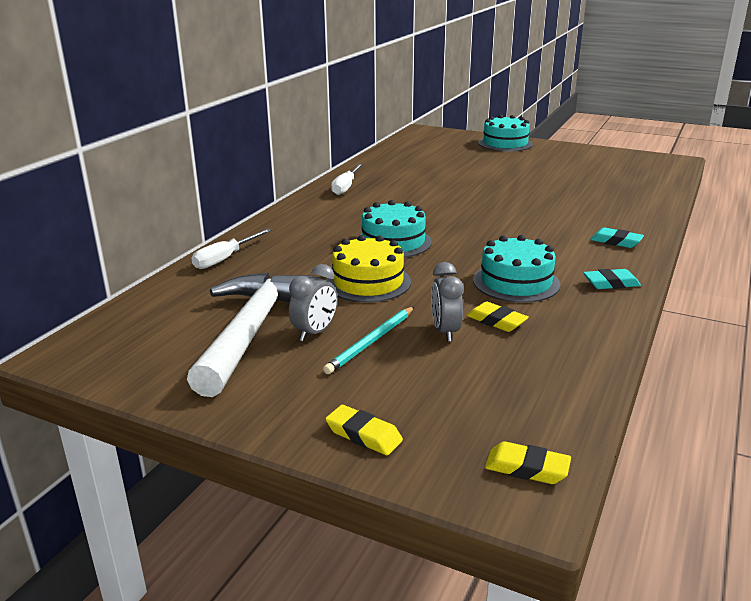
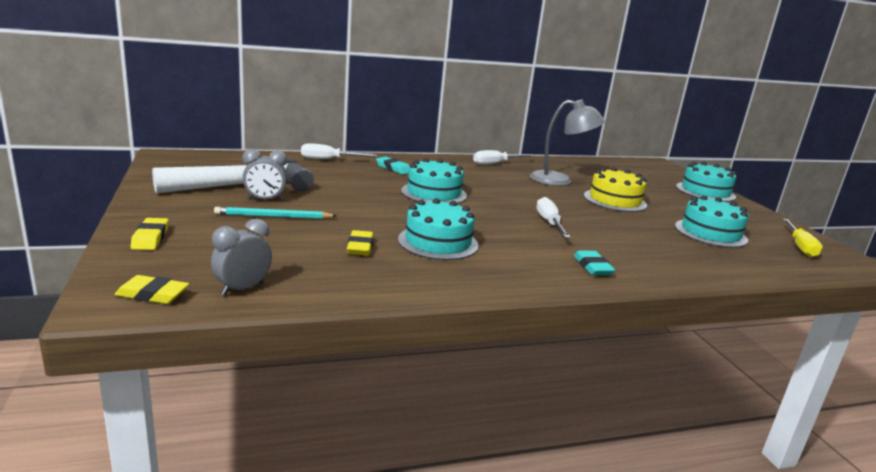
camera: 45 degrees right, 5 degrees down
(368, 282) = (358, 199): yellow cake -> yellow cake (615, 200)
(422, 180) = (560, 180): none -> grey lamp
(445, 331) = (319, 234): grey clock -> grey clock (243, 289)
(515, 222) = (549, 223): none -> white screwdriver
(527, 468) = (152, 295): yellow eraser -> yellow eraser turned 60 degrees counterclockwise
(586, 177) = (710, 233): none -> turquoise cake
(611, 283) = (500, 278): turquoise eraser -> turquoise eraser (393, 168)
(632, 163) = (800, 246): none -> yellow screwdriver

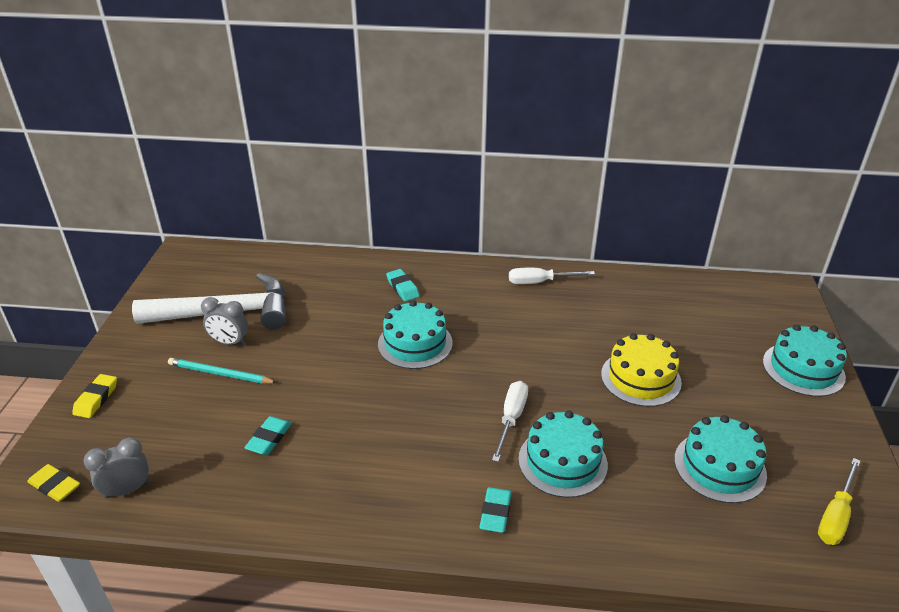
camera: 25 degrees right, 15 degrees up
(329, 159) = (341, 265): white screwdriver -> none
(360, 247) = (269, 438): yellow eraser -> turquoise eraser
(438, 242) = (354, 440): turquoise cake -> turquoise cake (562, 461)
(560, 180) = (598, 327): grey lamp -> none

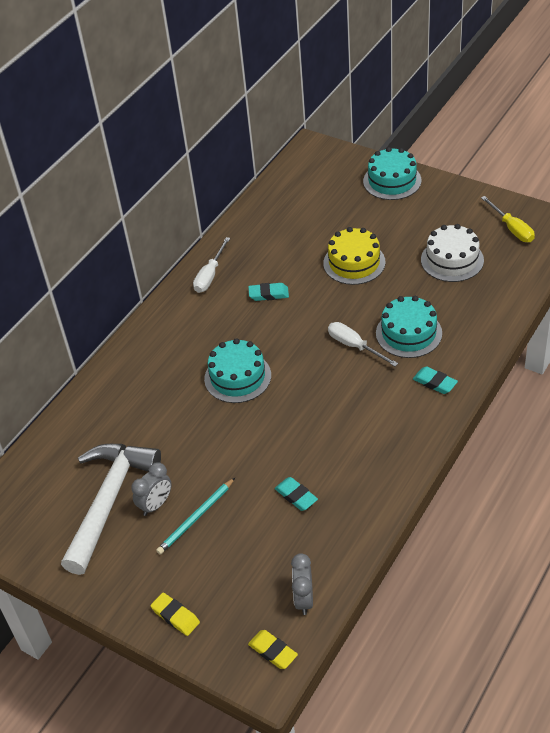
camera: 60 degrees left, 10 degrees up
(55, 486) = (273, 651): yellow eraser -> yellow eraser turned 75 degrees clockwise
(402, 288) = (157, 365): turquoise eraser -> turquoise eraser (268, 294)
(719, 466) = (452, 260): turquoise cake -> white cake

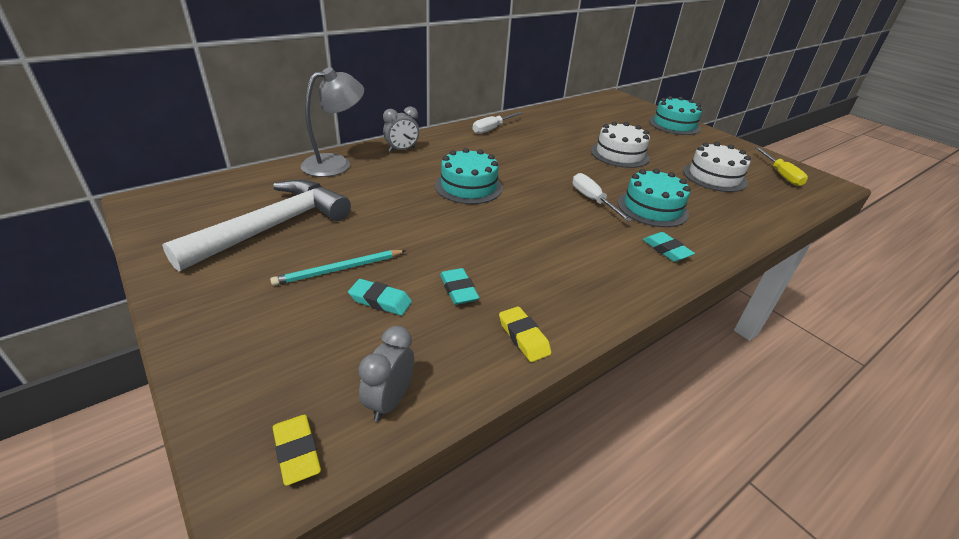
camera: 15 degrees right, 10 degrees down
(95, 400) = (335, 163): none -> grey lamp
(156, 505) = (312, 245): grey clock -> grey clock (402, 150)
(175, 616) = (226, 352): yellow eraser -> yellow eraser (523, 337)
(268, 294) = (533, 150): turquoise eraser -> turquoise eraser (380, 301)
(354, 263) = (619, 154): yellow cake -> white cake

